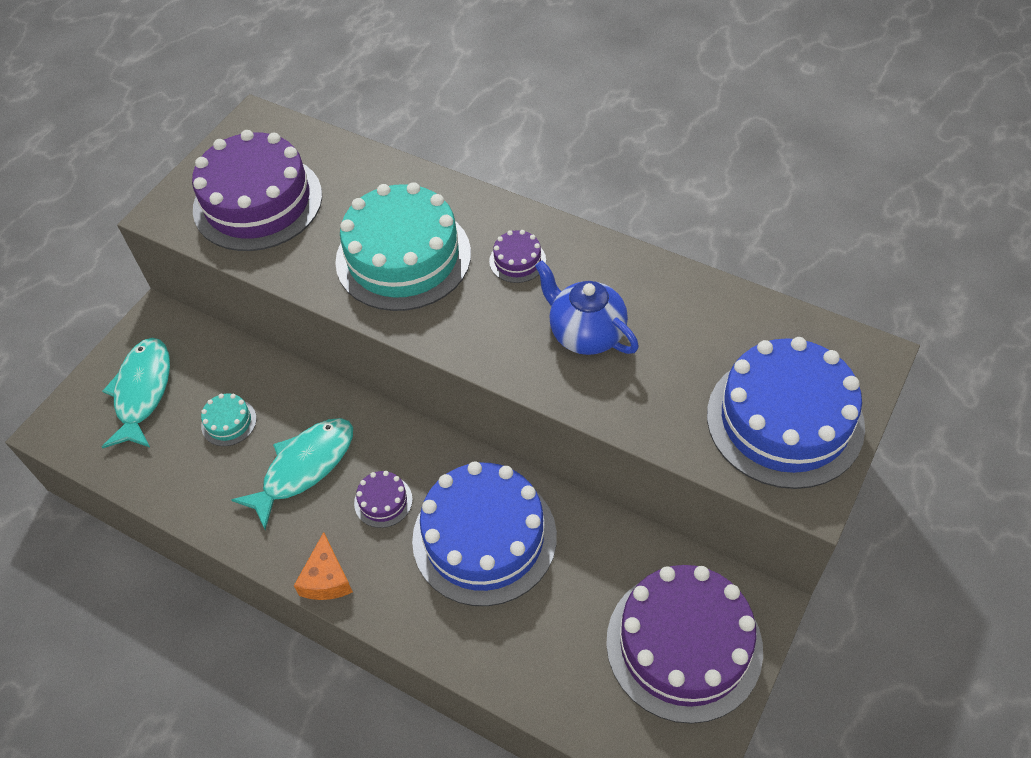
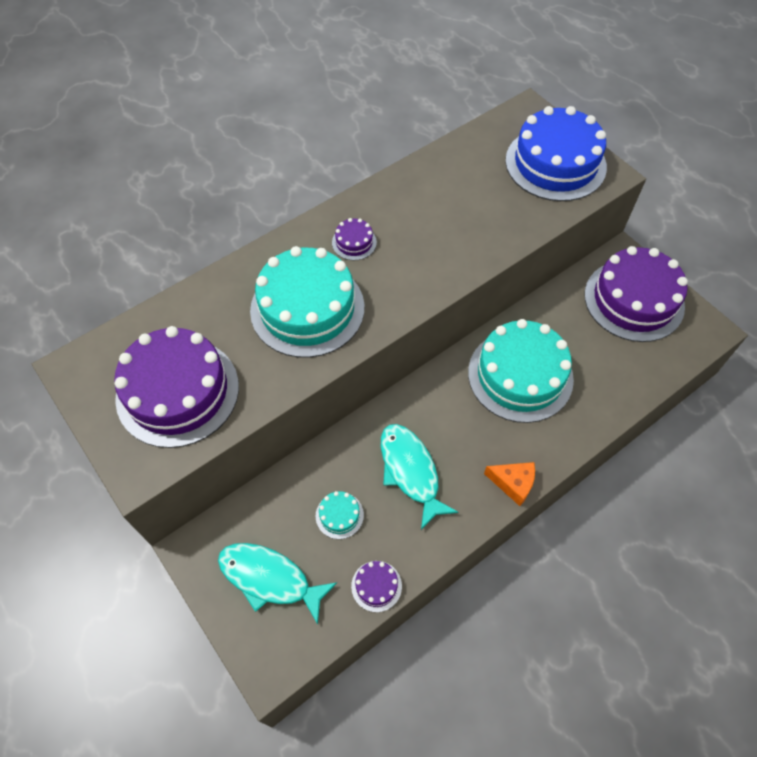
camera: 70 degrees left, 5 degrees up
(383, 501) = (464, 427): purple cake -> purple cake (376, 586)
(484, 537) = (520, 375): blue cake -> turquoise cake
(586, 334) = (441, 229): blue teapot -> none

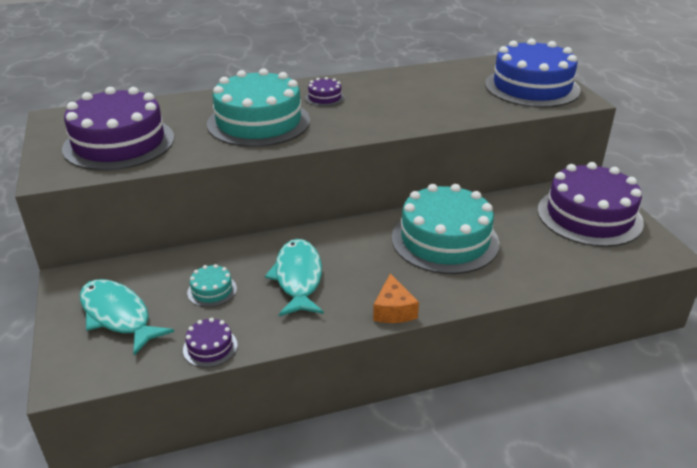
camera: 20 degrees right, 25 degrees down
(513, 483) = (393, 310): orange cheese -> orange cheese turned 45 degrees clockwise

